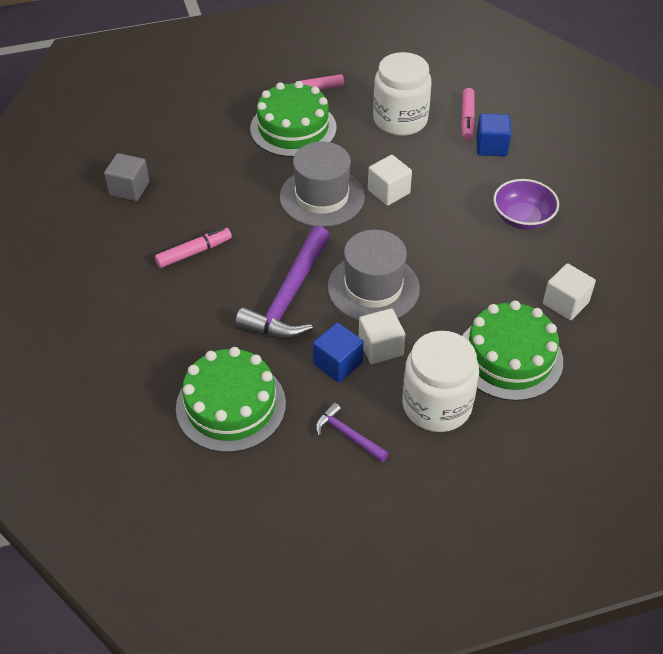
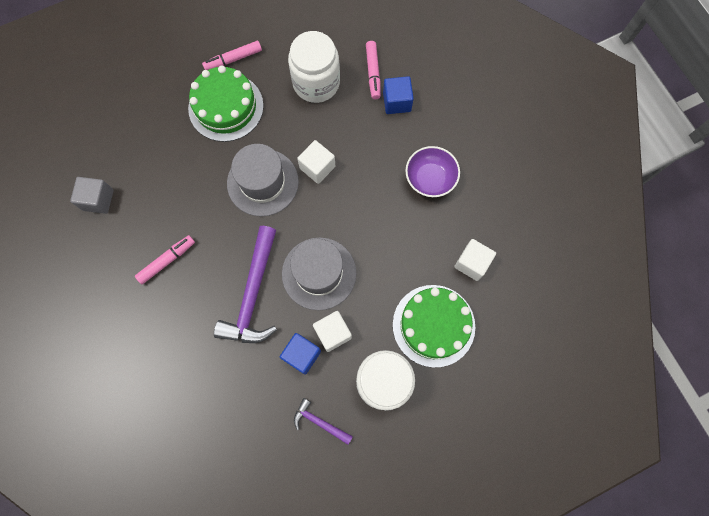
camera: 10 degrees left, 25 degrees up
(231, 405) = (225, 410): green cake -> none

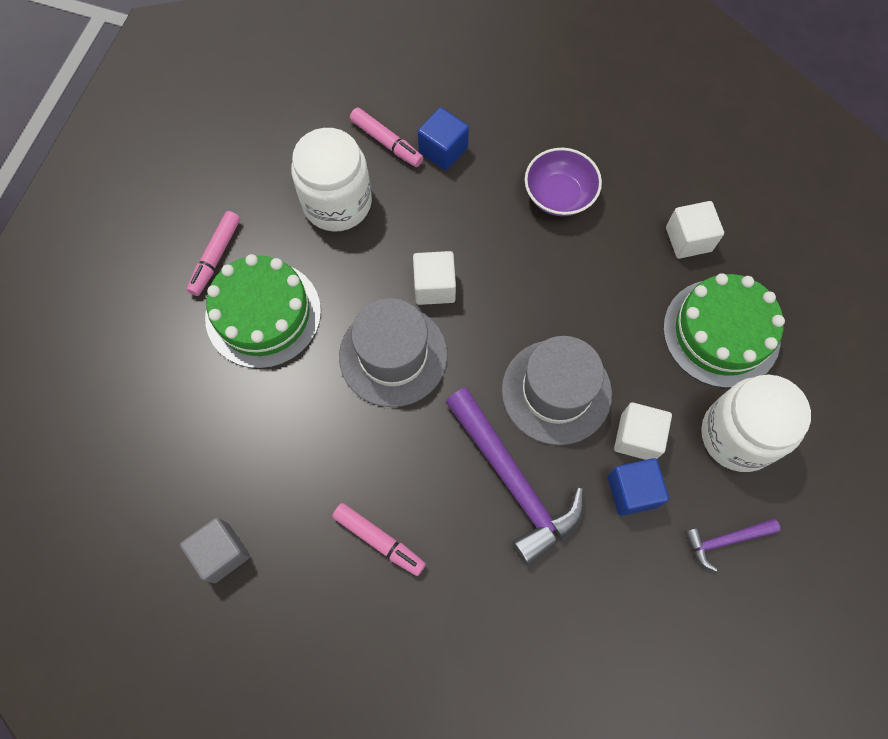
camera: 45 degrees left, 5 degrees down
(167, 261) = (379, 540): pink marker -> pink marker turned 120 degrees clockwise

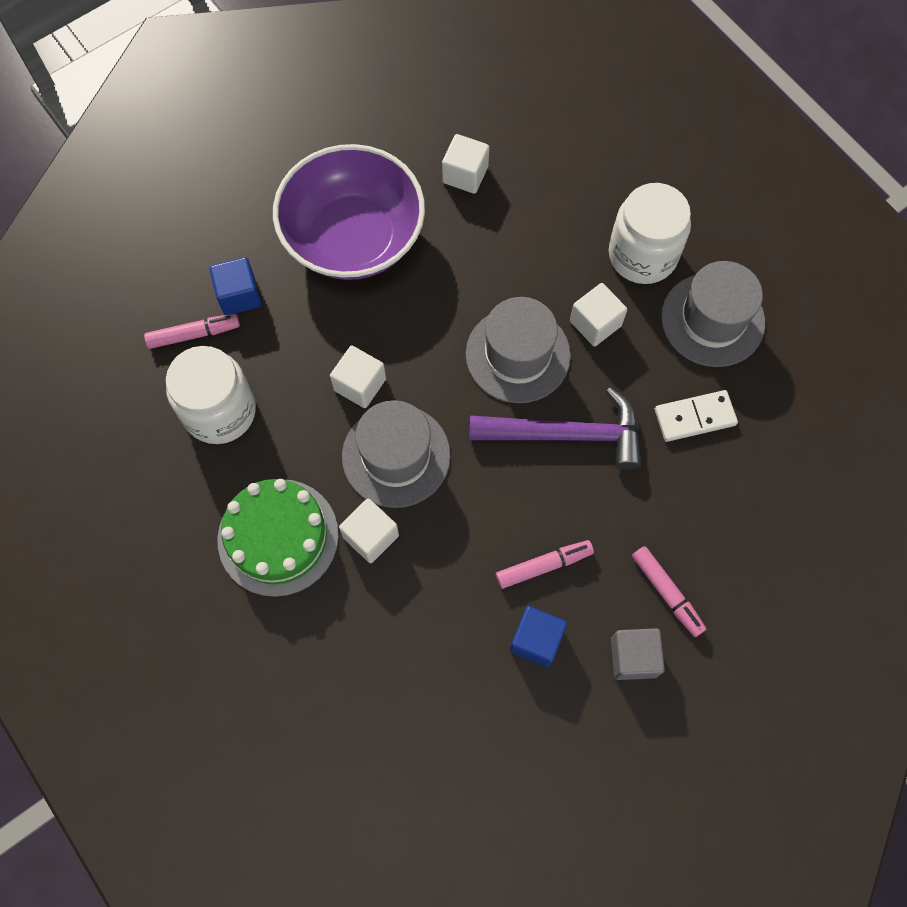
camera: 55 degrees left, 0 degrees up
(216, 257) = (190, 544): pink marker -> pink marker (666, 592)
(221, 553) = (467, 698): grey cube -> grey cube (633, 657)
(310, 382) = (371, 536): none -> white cube
(559, 195) = (353, 237): purple bowl -> purple bowl, size x1.94
(615, 586) = (694, 417): none -> white domino
(632, 491) = (633, 356): blue cube -> blue cube (536, 640)
(721, 332) = (557, 208): green cake -> none
(725, 540) = (712, 320): purple hammer -> grey hat

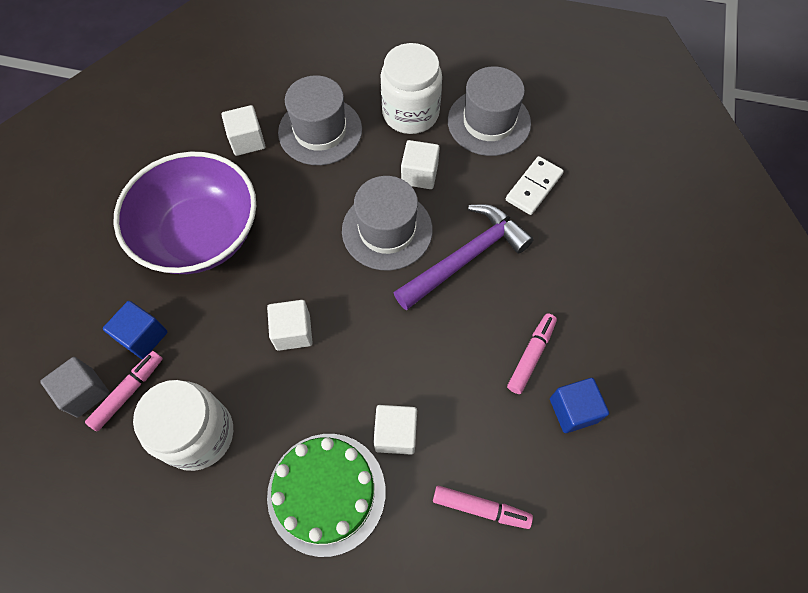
camera: 40 degrees left, 5 degrees down
(396, 456) = (363, 361): grey hat -> grey hat (320, 131)
(633, 657) = (642, 368): grey cube -> grey cube (85, 392)
(666, 592) = (621, 309): pink marker -> pink marker (480, 508)

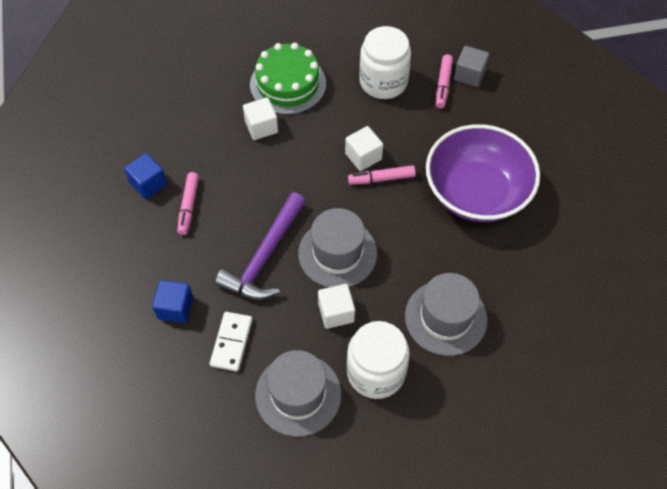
camera: 155 degrees right, 5 degrees down
(143, 336) = (460, 115): blue cube -> blue cube (175, 308)
(247, 141) = (500, 281): white cube -> none
(480, 508) = (191, 110): pink marker -> pink marker (381, 179)

